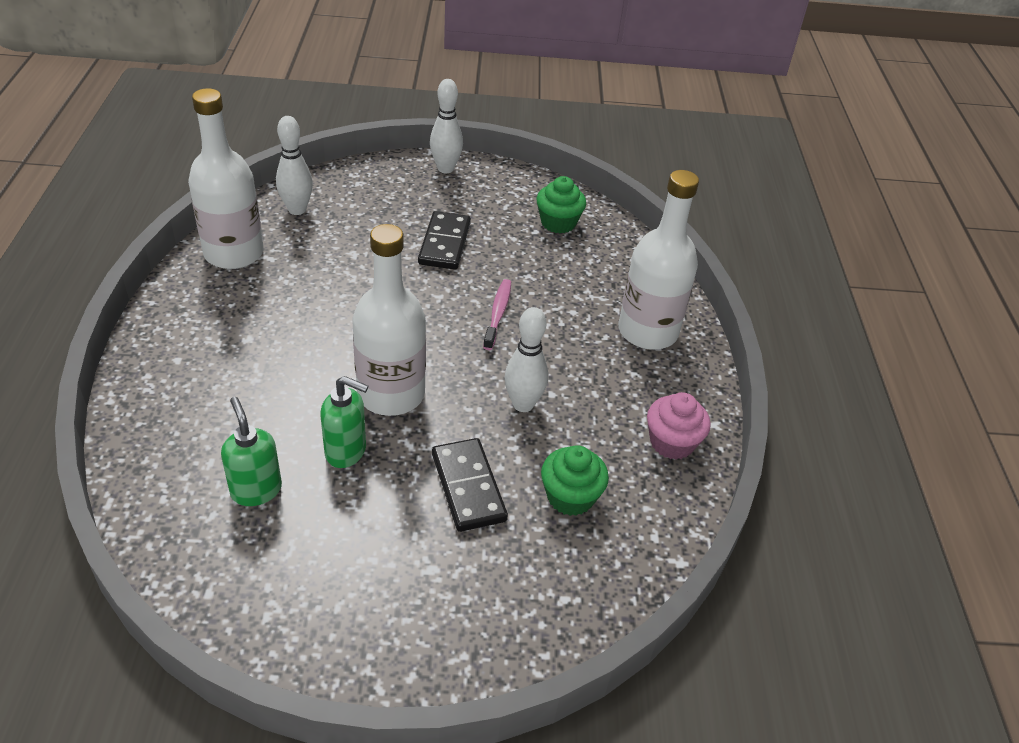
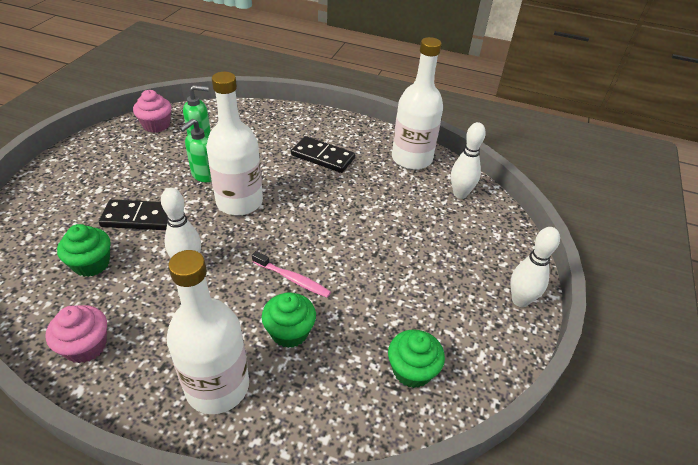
camera: 110 degrees right, 0 degrees up
(221, 577) = (156, 125): none -> pink cupcake
(444, 243) = (397, 269): black domino -> black domino (323, 157)
(564, 301) = (289, 332): none -> green cupcake

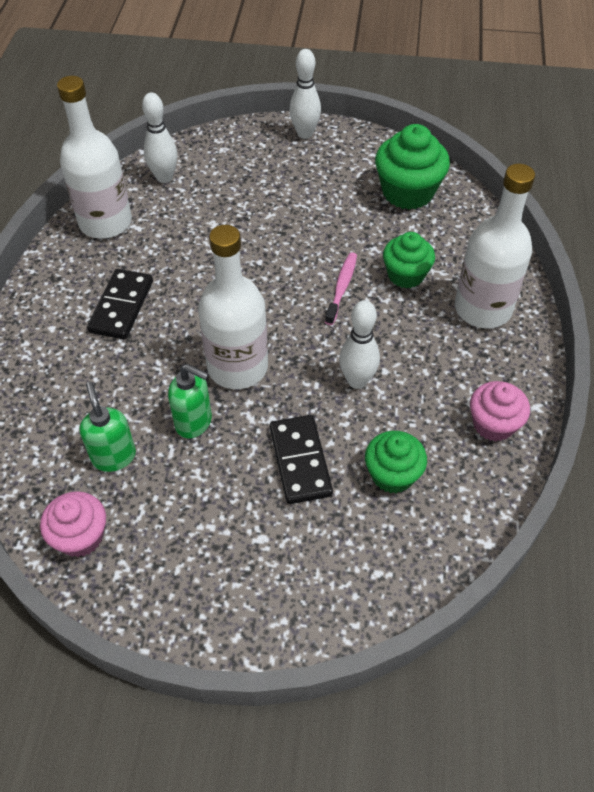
camera: 100 degrees left, 10 degrees up
(412, 370) = (408, 192): green cupcake -> green cupcake, size x1.53

